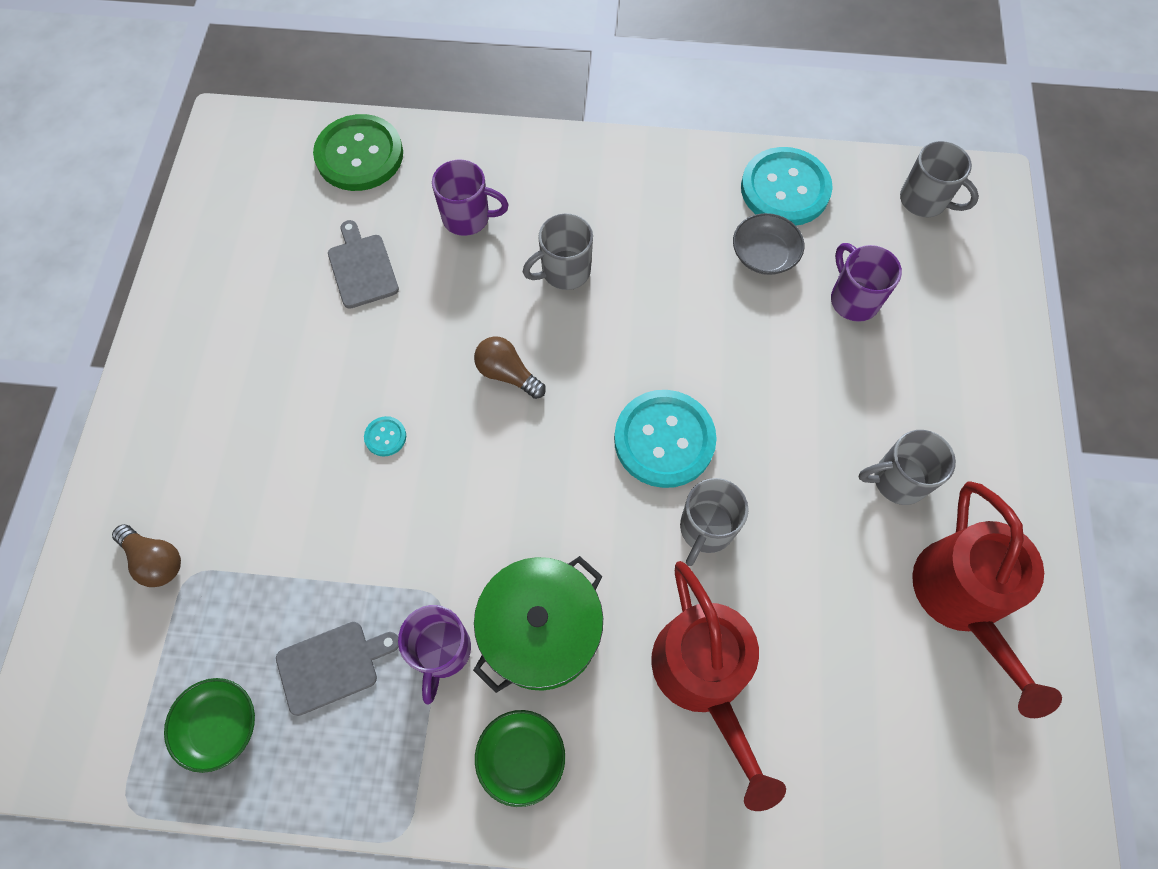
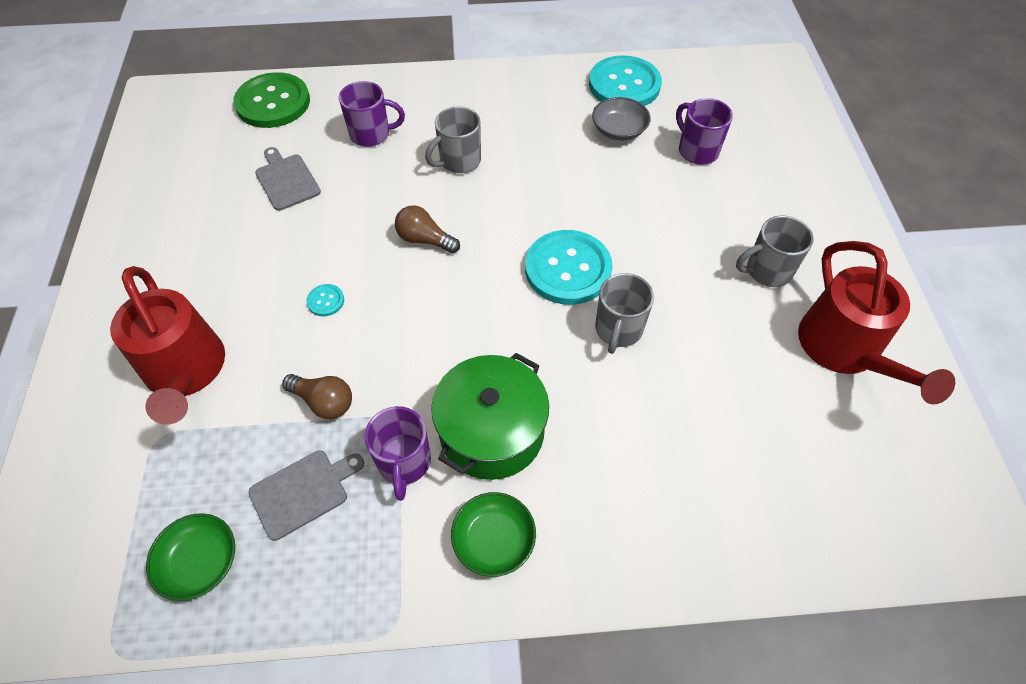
camera: 10 degrees left, 10 degrees down
(155, 560) = (123, 430): brown light bulb -> brown light bulb (323, 402)
(705, 679) = (645, 446): red watering can -> red watering can (186, 372)
(924, 201) = (734, 80): grey mug -> none

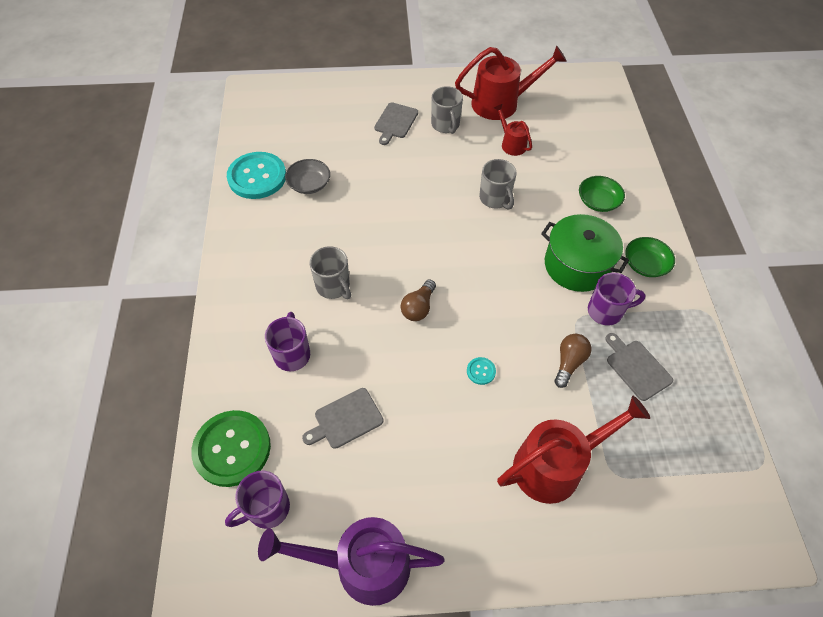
camera: 90 degrees left, 0 degrees up
(133, 199) = (361, 565): none -> purple watering can
(200, 562) = (696, 423): green bowl -> green bowl (598, 201)
(568, 269) = (446, 221): turquoise button -> none
(618, 330) = (495, 199): grey mug -> grey mug turned 45 degrees clockwise
(697, 150) = (336, 144): purple mug -> purple mug (267, 508)
(745, 359) = (511, 144): none -> red watering can
(757, 210) = (395, 122): none -> grey cutting board

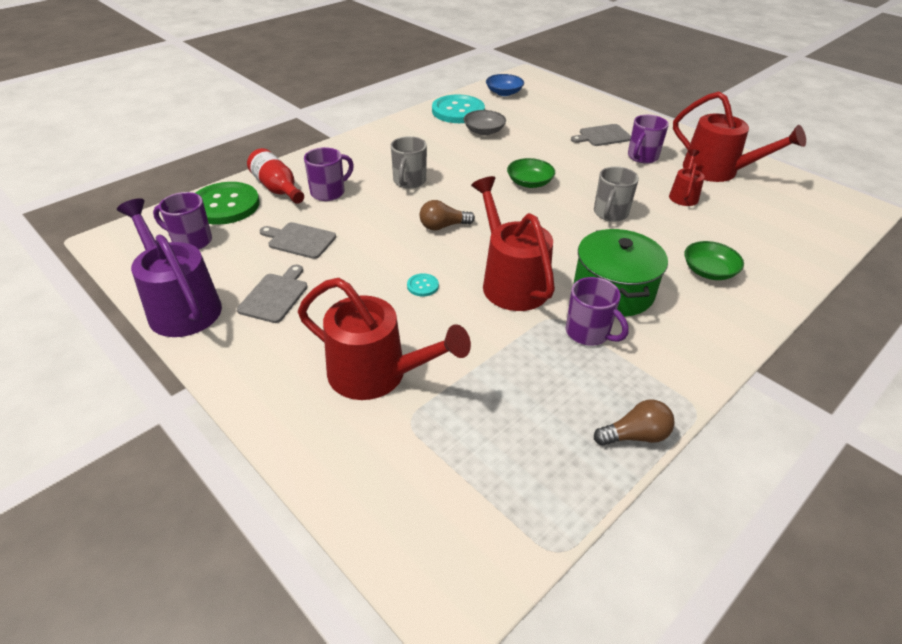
camera: 50 degrees right, 15 degrees down
(245, 390) = (277, 188): none -> red bottle
(262, 126) = (504, 93): none -> blue bowl
(445, 125) = (642, 157): grey mug -> purple mug
(520, 314) = (510, 281): none -> red watering can
(569, 363) = (497, 334): brown light bulb -> brown light bulb (635, 436)
(636, 367) = (551, 384): grey cutting board -> grey cutting board (275, 296)
(645, 264) = (685, 335): green bowl -> green bowl (529, 183)

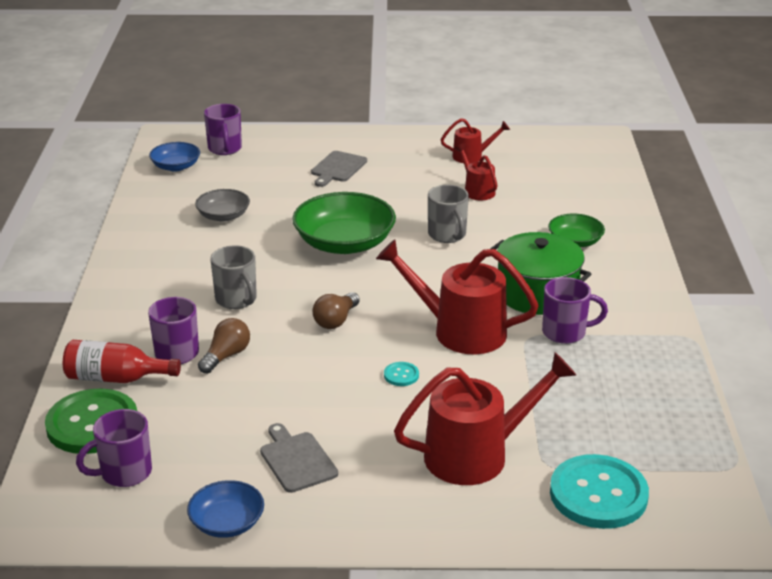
camera: 45 degrees left, 10 degrees down
(180, 305) = (227, 523): purple watering can -> blue bowl
(299, 240) = (231, 407): grey cutting board -> none
(458, 111) = (162, 208): turquoise button -> turquoise button (598, 494)
(529, 183) = (344, 243): green bowl -> green bowl, size x1.83
(635, 436) = (682, 376): brown light bulb -> brown light bulb (226, 356)
(642, 157) = (399, 172): purple mug -> purple mug (225, 149)
(718, 171) = (472, 156): red watering can -> red watering can, size x0.52

